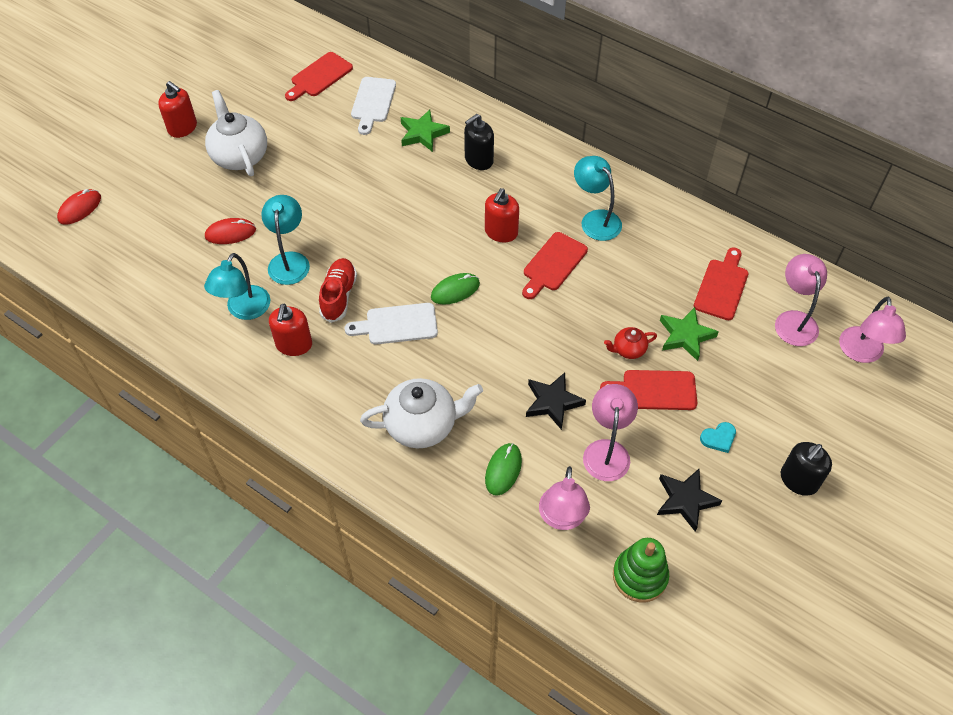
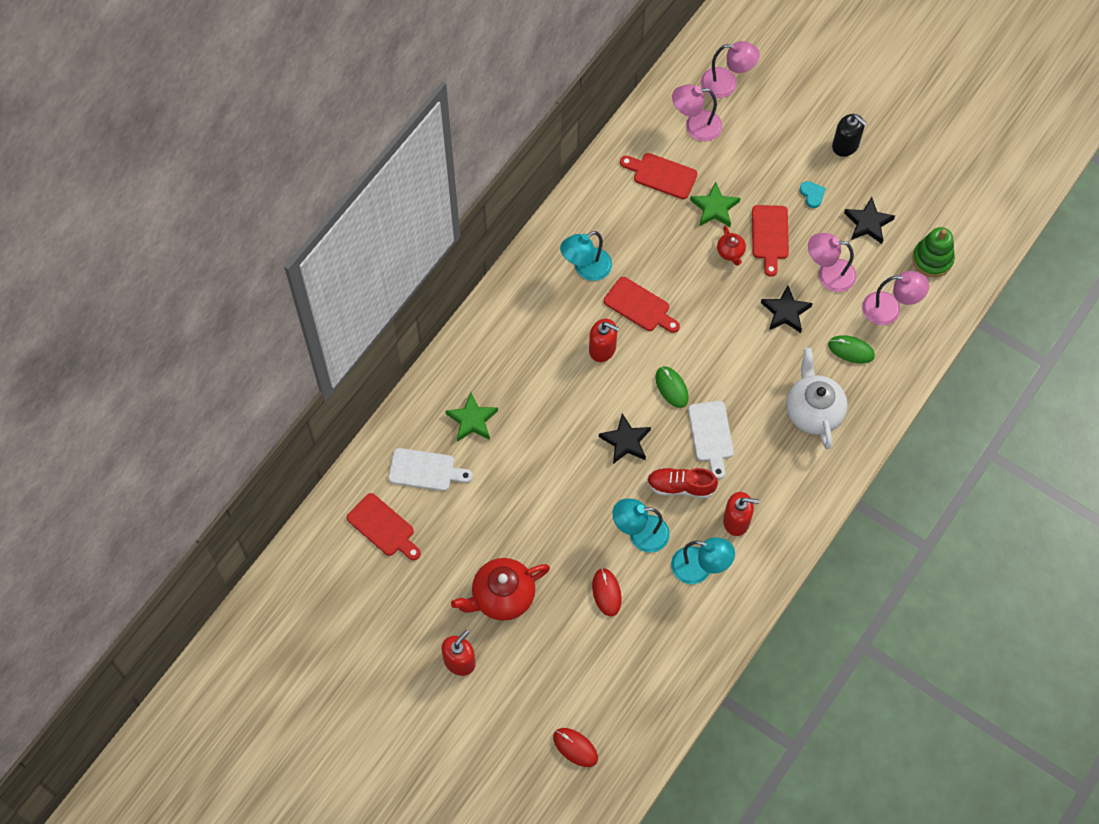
camera: 90 degrees left, 10 degrees up
(239, 156) = (502, 596): white teapot -> red teapot
(394, 250) = (625, 441): none -> black star
(478, 160) = (509, 368): black soap dispenser -> none

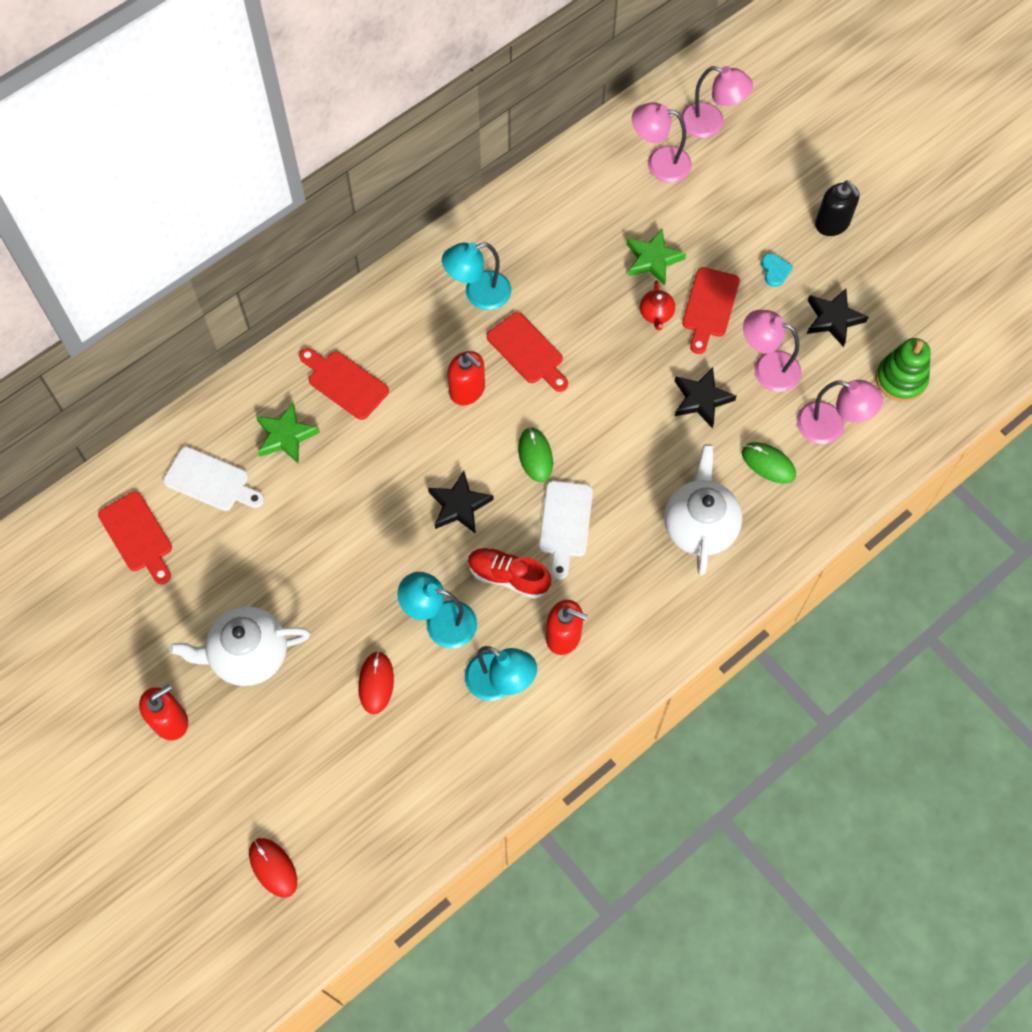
camera: 15 degrees right, 0 degrees up
(502, 596) = (248, 655): red teapot -> white teapot
(661, 175) = (602, 208): red cutting board -> red cutting board (344, 383)

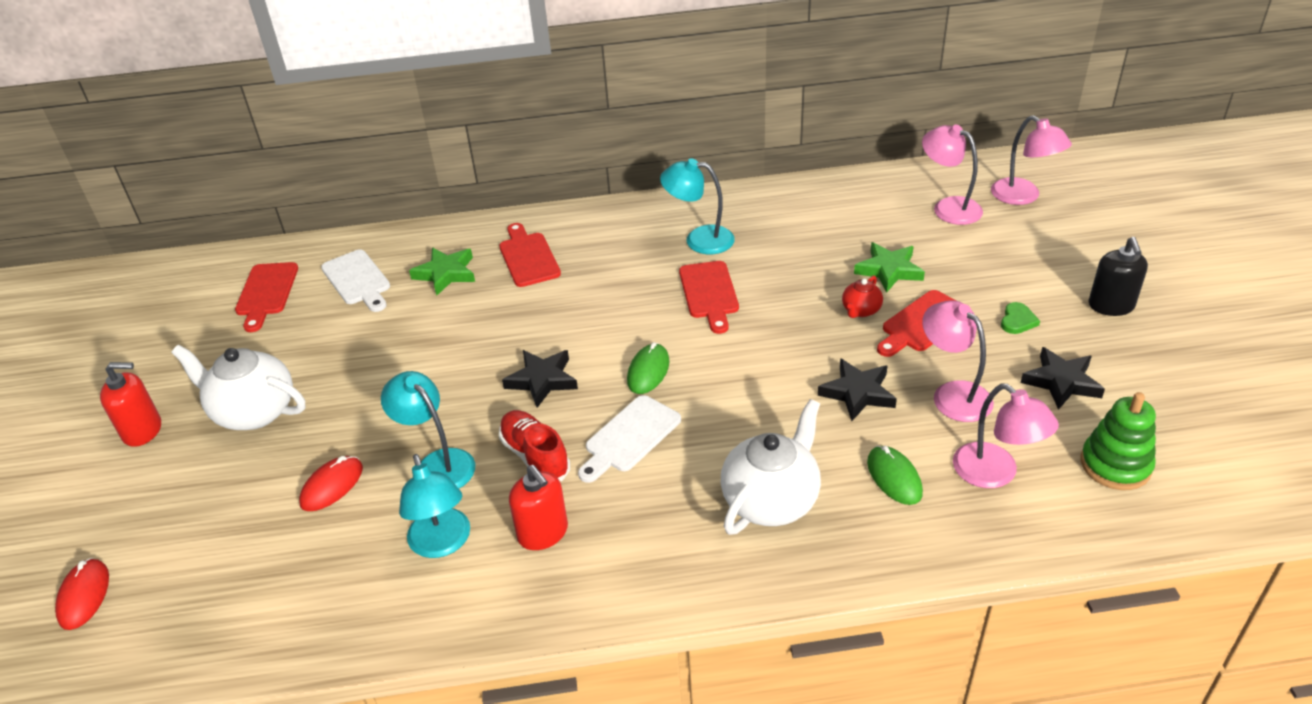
camera: 35 degrees right, 25 degrees down
(467, 390) = (628, 300): red soap dispenser -> none
(775, 271) = (1017, 320): turquoise heart -> green heart

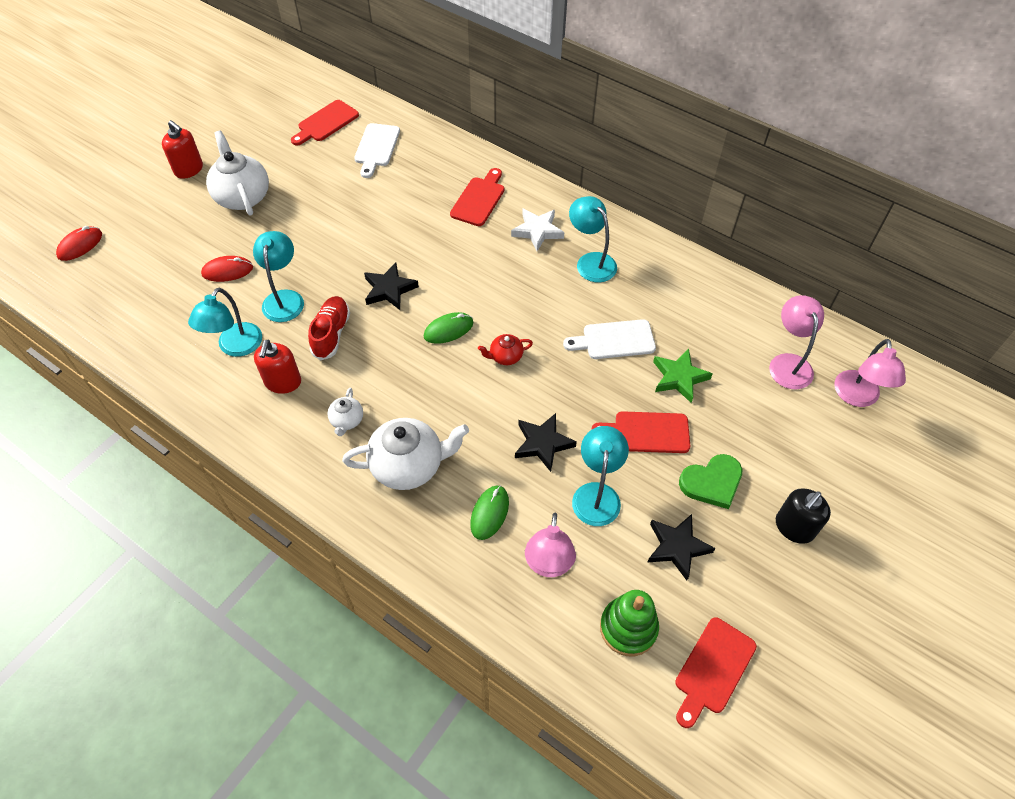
camera: 40 degrees right, 15 degrees up
(446, 274) = (424, 177): green star -> none
(619, 247) = (537, 231): none -> white star
(629, 437) = (388, 363): white cutting board -> white cutting board (614, 340)
(659, 513) = (347, 421): none -> white teapot
(709, 293) = (547, 305): red cutting board -> red cutting board (713, 669)
(860, 310) = (621, 391): red teapot -> red teapot (505, 357)
(953, 394) = (597, 494): pink lamp -> turquoise lamp
(1017, 320) = (712, 482): green heart -> green heart, size x1.71

